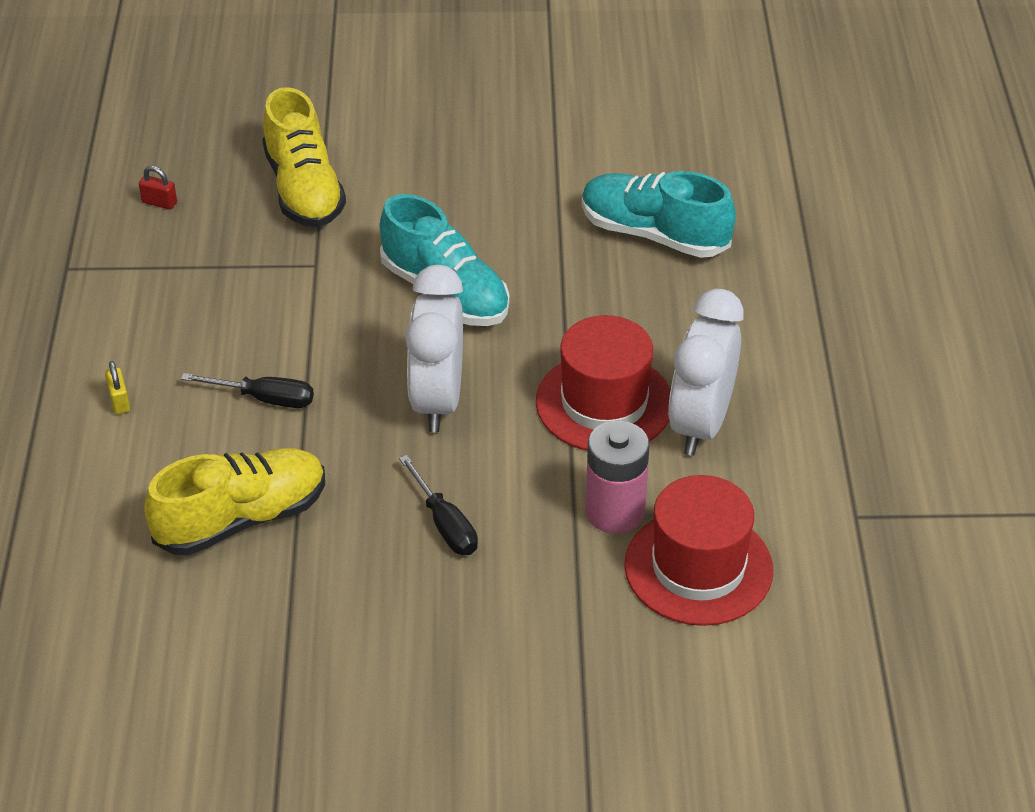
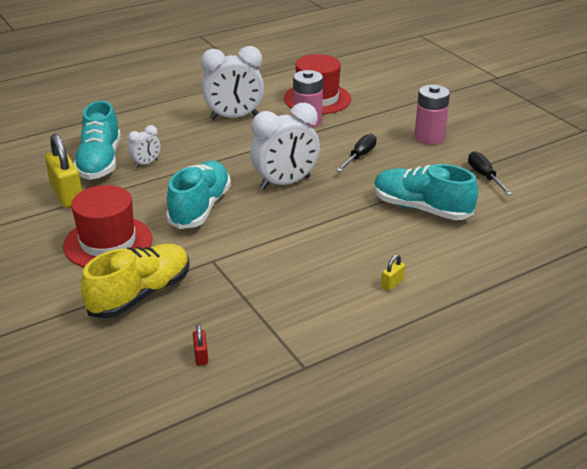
camera: 120 degrees left, 10 degrees down
(241, 519) = (421, 208): yellow shoe -> turquoise shoe
(265, 399) = (337, 234): black screwdriver -> black screwdriver (484, 176)
(432, 652) = (429, 138): none -> pink battery
(581, 184) = (67, 195): none -> yellow padlock
(604, 403) = (242, 141): red hat -> red hat (108, 242)
(614, 277) = (146, 163): none -> white clock

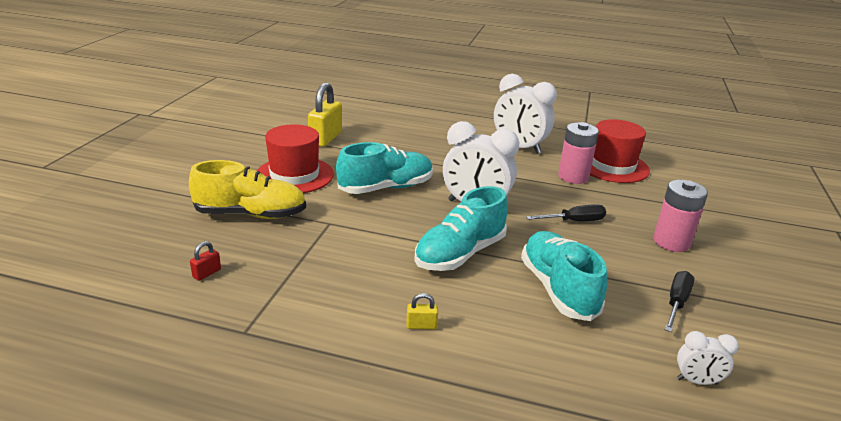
camera: 45 degrees right, 5 degrees down
(100, 162) = (379, 131): turquoise shoe -> turquoise shoe (460, 254)
(146, 163) = (404, 145): white clock -> white clock (697, 381)

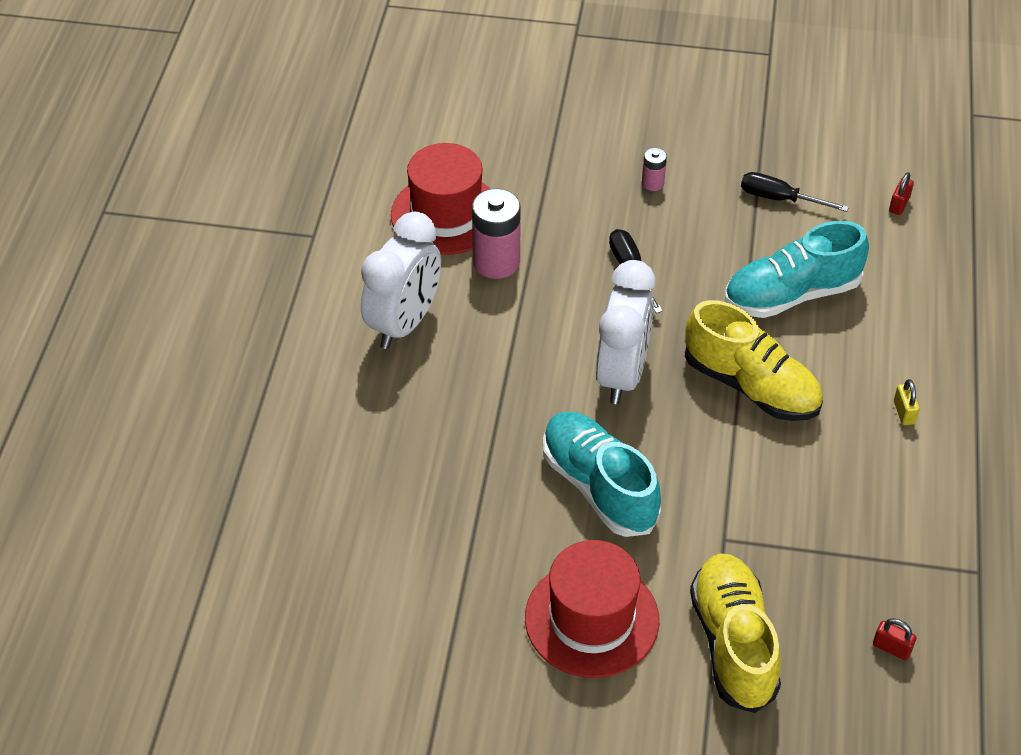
camera: 95 degrees left, 20 degrees up
(325, 138) = (431, 606): yellow padlock -> none
(460, 254) = (751, 386): turquoise shoe -> yellow shoe
(671, 242) = (652, 183): pink battery -> pink battery, size x0.50
(697, 381) = (899, 205): white clock -> red padlock

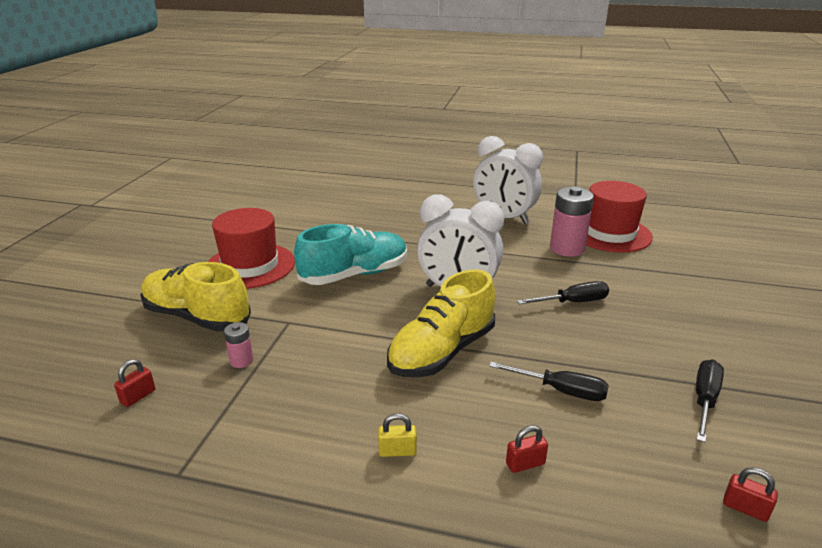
camera: 95 degrees right, 20 degrees down
(652, 183) = (688, 321): pink battery -> pink battery (241, 361)
(733, 643) = (197, 317): yellow shoe -> yellow shoe turned 150 degrees counterclockwise
(791, 294) = (561, 390): turquoise shoe -> black screwdriver
(892, 325) = (525, 464): none -> red padlock

